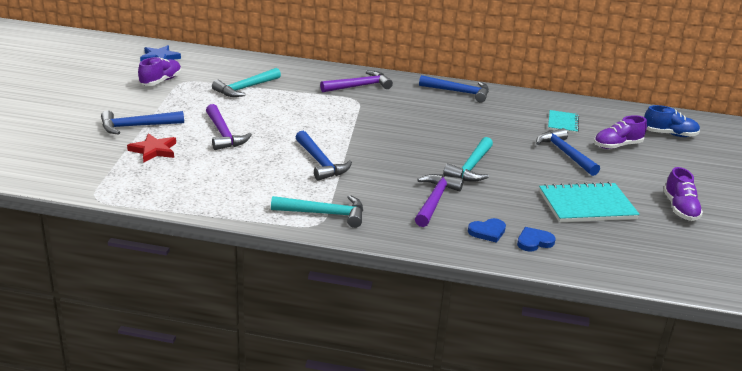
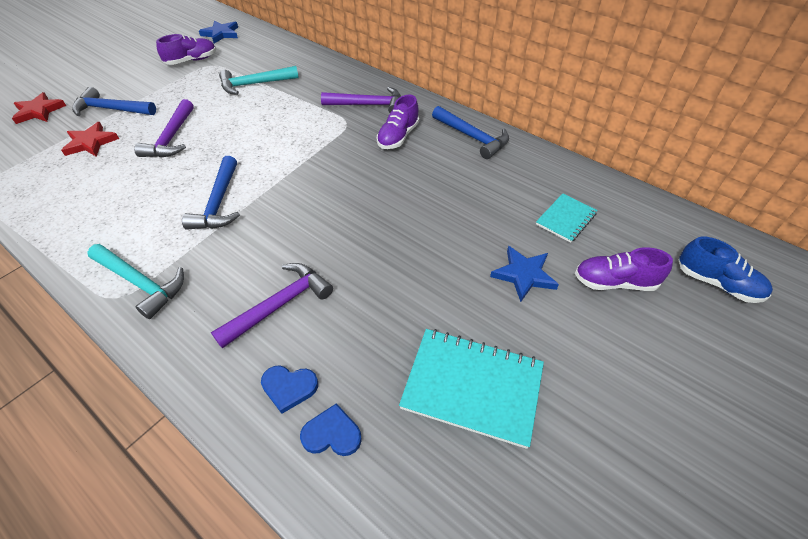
camera: 30 degrees right, 20 degrees up
(64, 140) = (39, 111): none -> red star
(471, 167) = (377, 261): turquoise hammer -> none
(565, 154) = (524, 275): blue hammer -> blue star
(680, 209) = (619, 452): purple shoe -> purple shoe (398, 137)

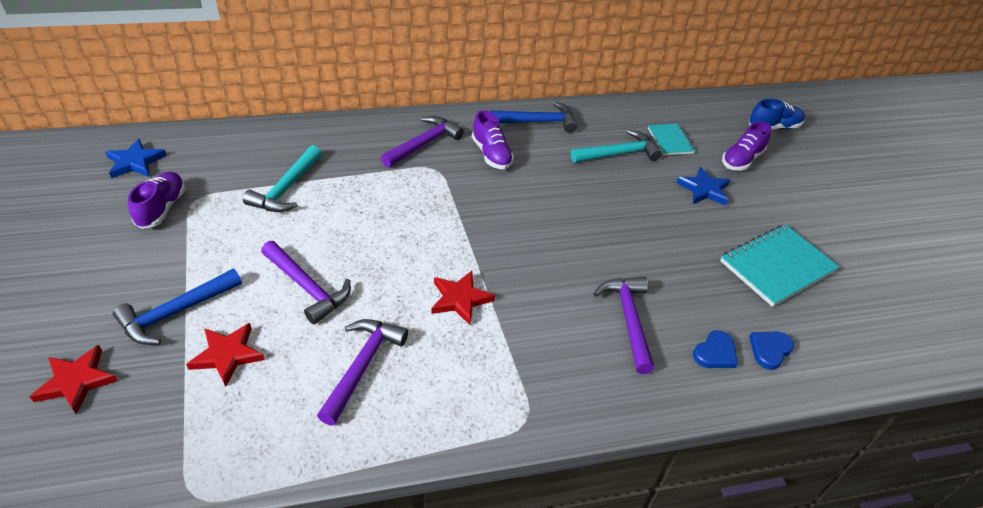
camera: 55 degrees left, 5 degrees down
(118, 195) = (362, 366): none -> purple hammer
(141, 283) = (522, 396): turquoise hammer -> turquoise hammer (618, 154)
(218, 203) = (460, 299): blue hammer -> red star

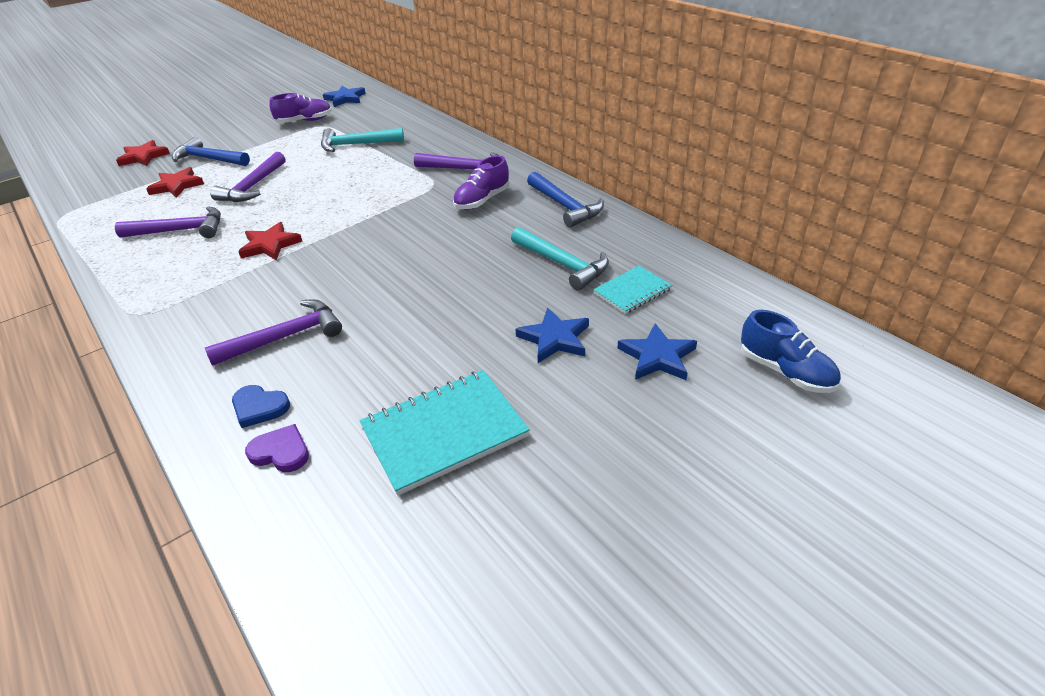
camera: 70 degrees right, 5 degrees down
(741, 160) = (657, 357): purple shoe -> blue star
(769, 350) = (281, 452): blue heart -> purple heart
(777, 266) = (444, 432): turquoise notebook -> turquoise notebook turned 60 degrees counterclockwise

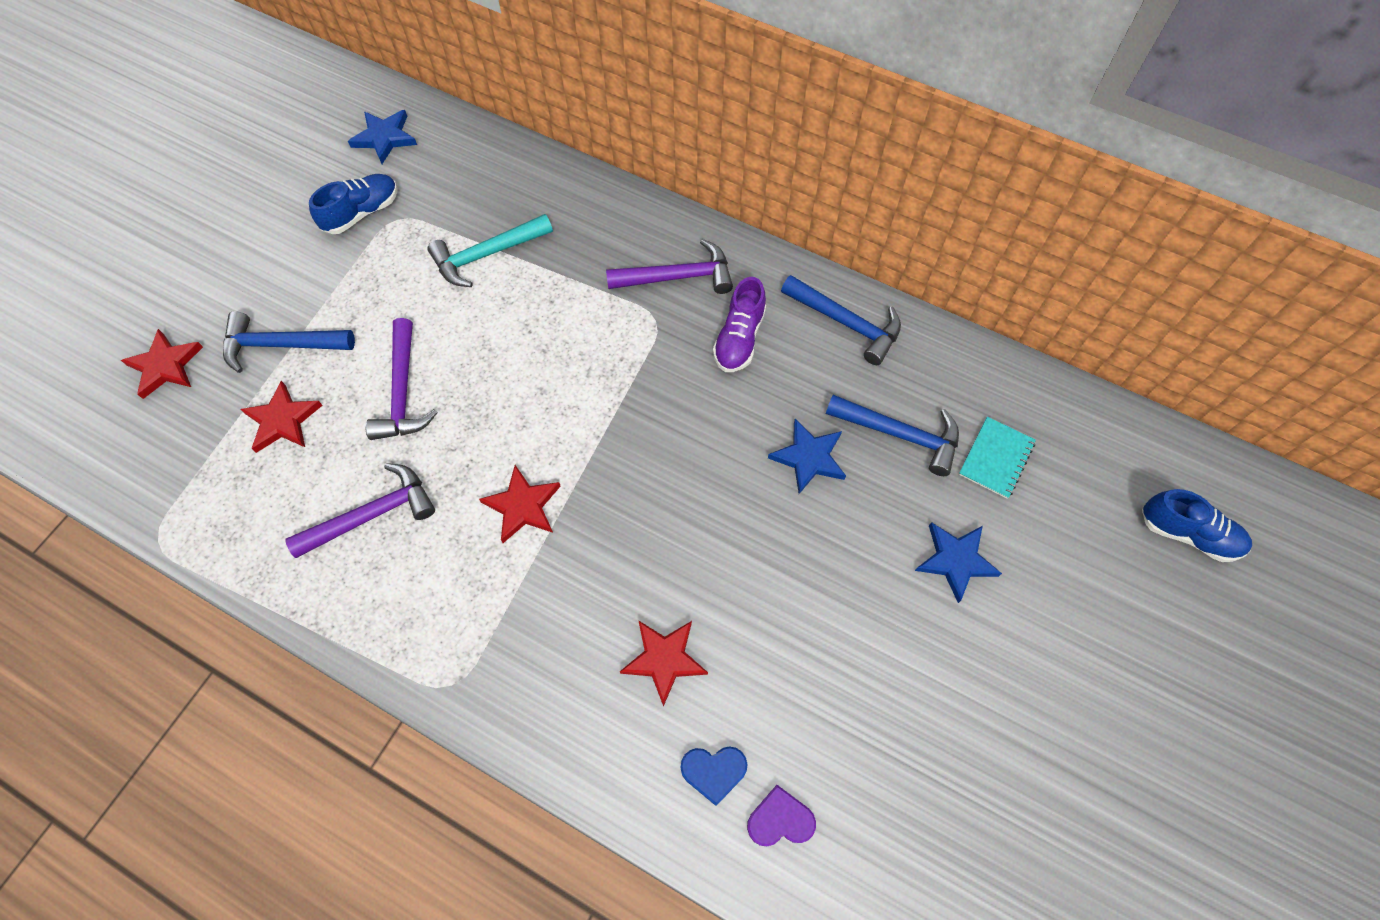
camera: 25 degrees left, 25 degrees up
(285, 337) = (664, 659): purple hammer -> red star
(304, 121) = (362, 213): purple shoe -> blue shoe
(444, 432) = (922, 731): turquoise notebook -> none
(562, 264) = (900, 434): turquoise hammer -> blue hammer
(657, 357) = (1066, 553): blue star -> blue star (809, 457)

